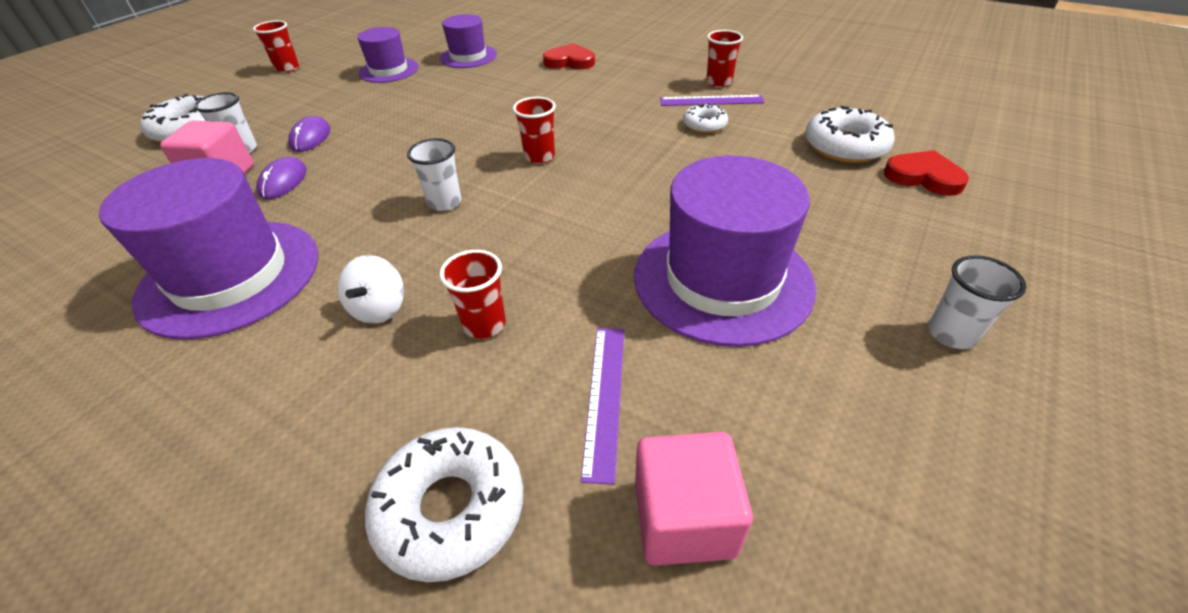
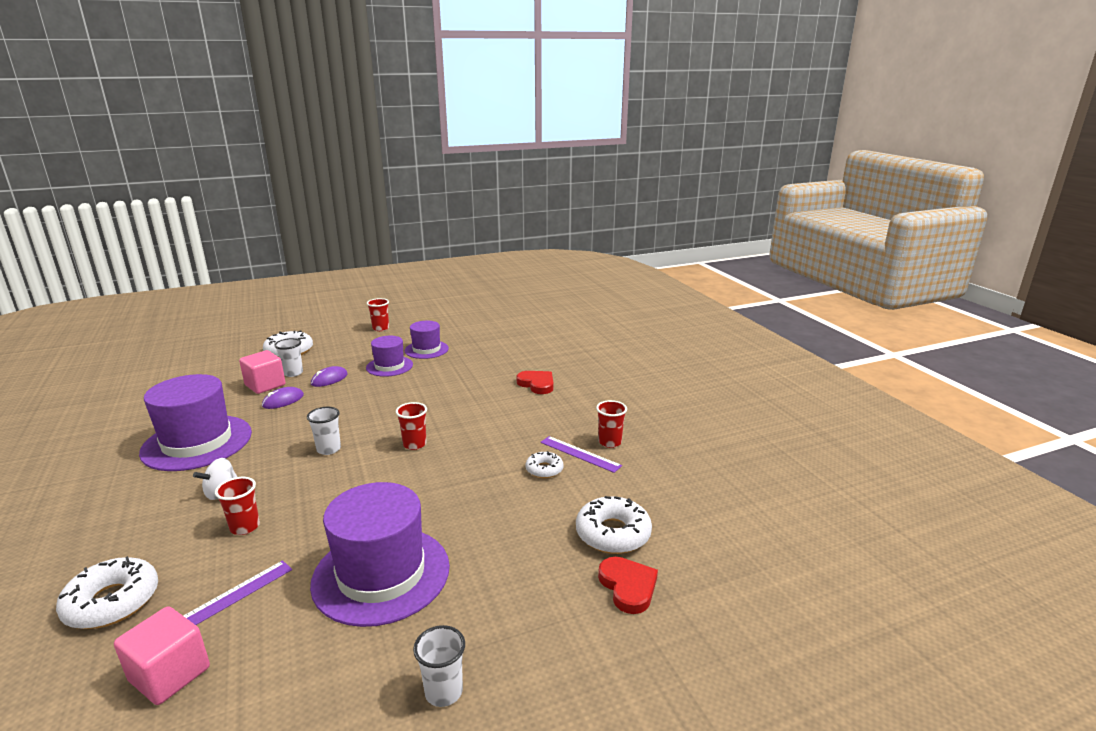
camera: 35 degrees right, 20 degrees down
(468, 56) = (483, 356): purple hat -> purple hat (389, 366)

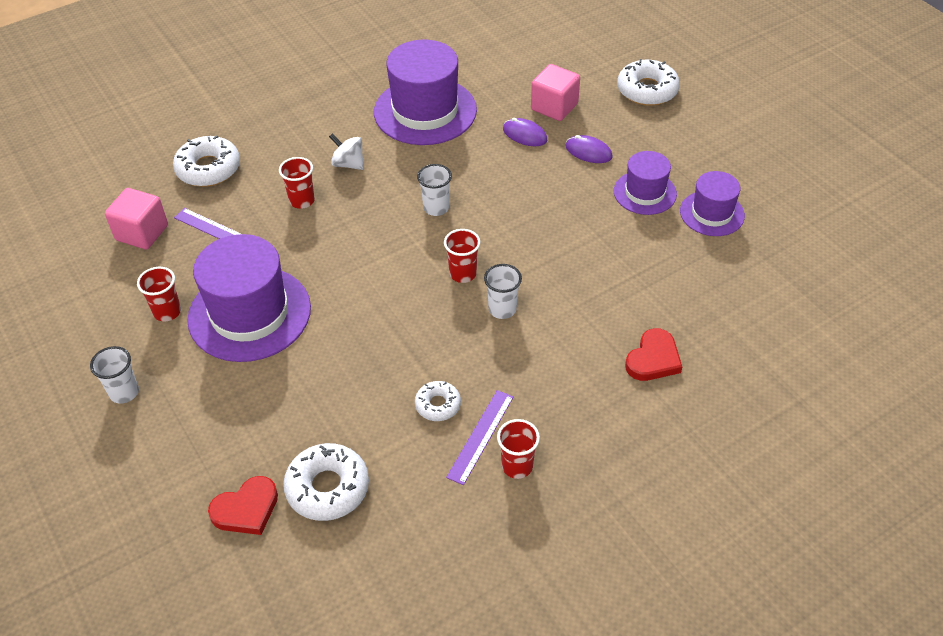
camera: 80 degrees right, 25 degrees up
(293, 373) = (592, 116): white cup -> white cup (502, 309)
(380, 328) = (758, 146): red cup -> red cup (167, 312)

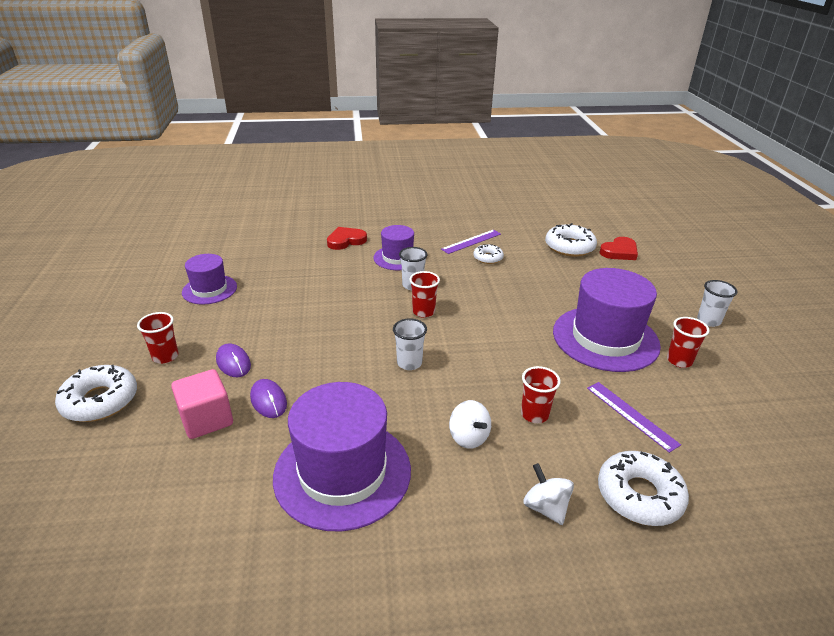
camera: 155 degrees left, 15 degrees down
(142, 233) = (717, 441): pink cube -> none
(246, 509) = (619, 252): red heart -> red heart turned 150 degrees clockwise
(274, 139) = (545, 507): none -> white spinning top
(517, 466) = (460, 228): red cup -> red cup (165, 356)
(645, 192) = (234, 317): purple hat -> purple hat (397, 258)

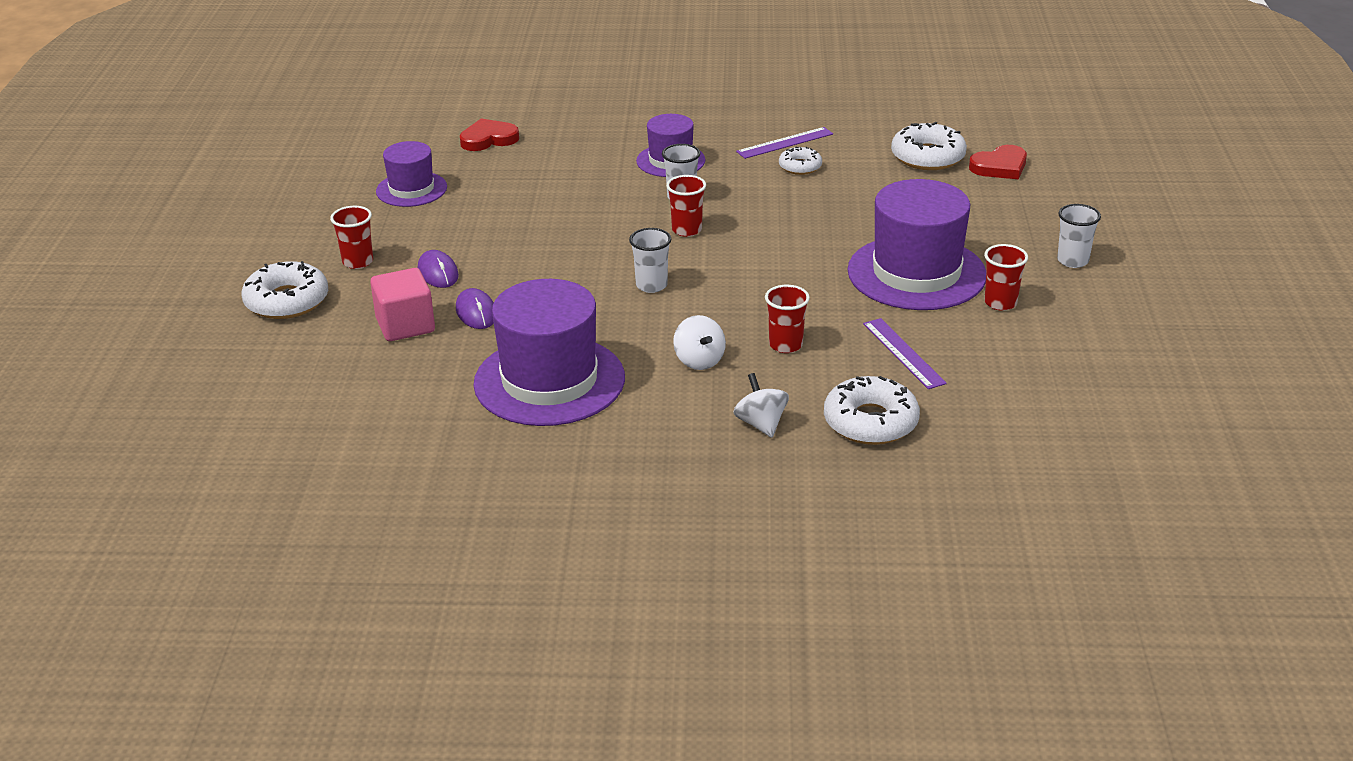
camera: 10 degrees right, 0 degrees up
(346, 241) = (603, 134): red heart -> red heart (488, 139)

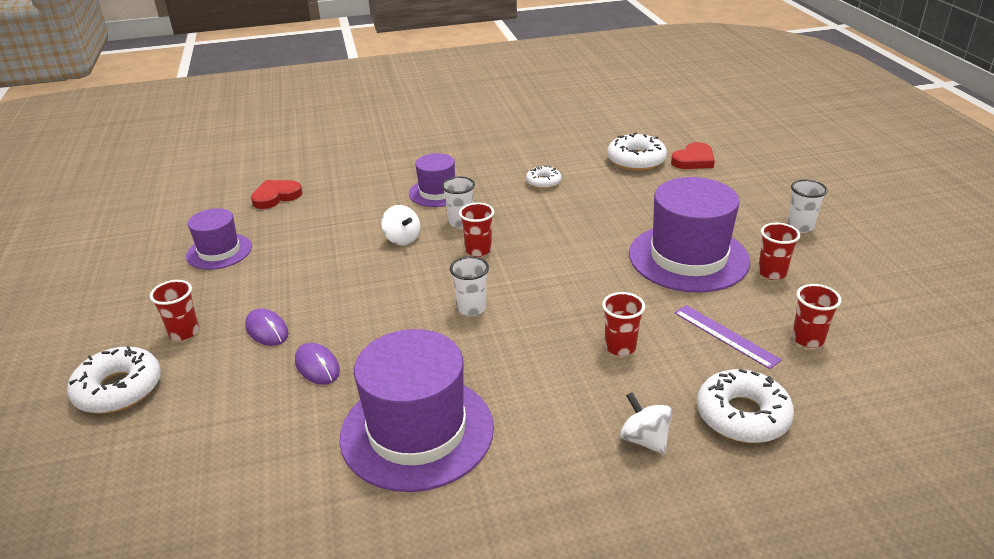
camera: 15 degrees left, 0 degrees up
(405, 325) = (250, 394): pink cube -> none
(699, 360) = (551, 379): white spinning top -> white spinning top (402, 239)
(785, 143) = (521, 165): purple ruler -> none
(990, 370) = (808, 339): none -> red cup

